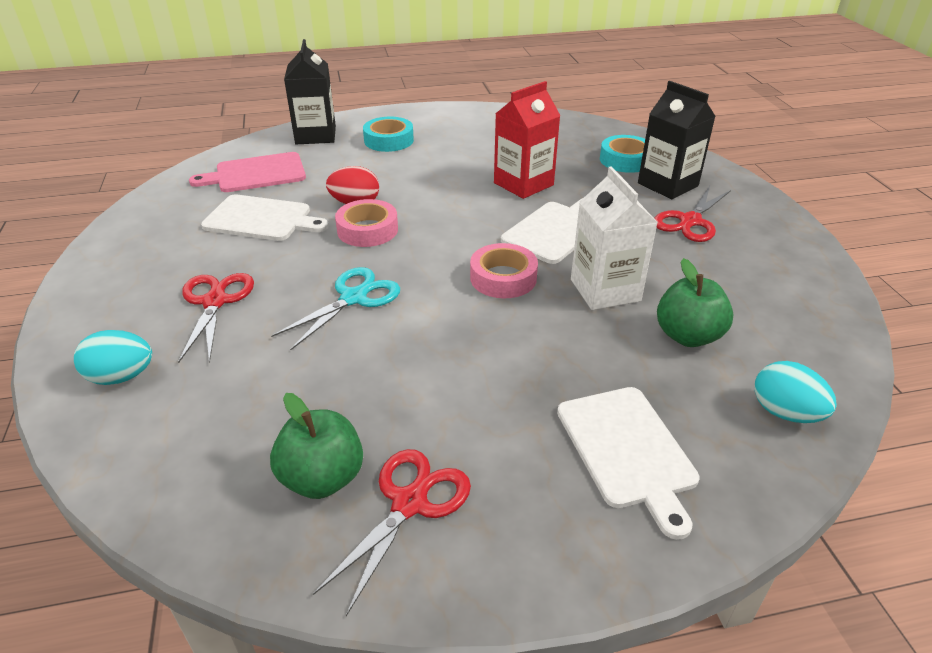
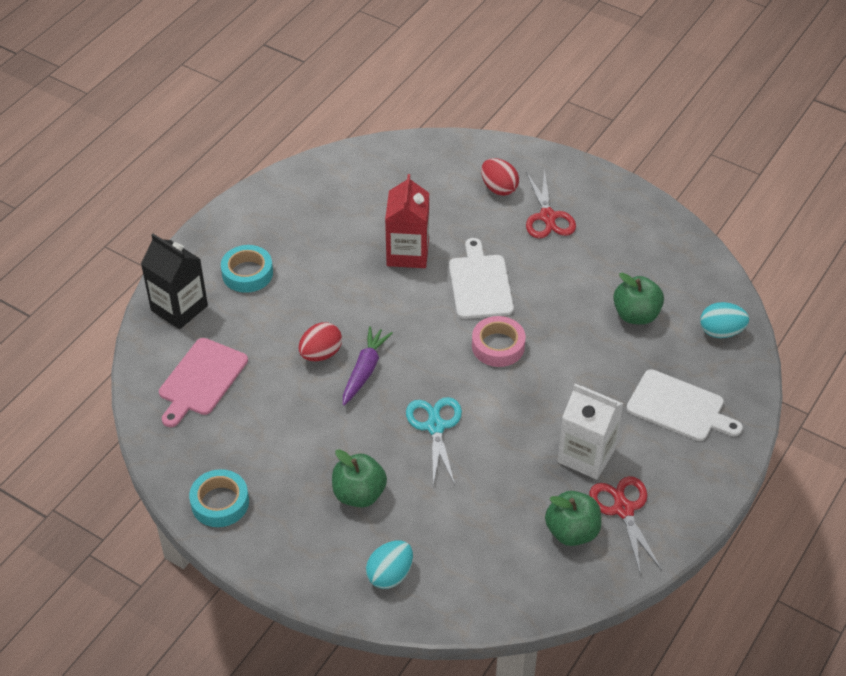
camera: 45 degrees left, 10 degrees up
(215, 302) = (359, 494): red scissors -> green apple
(261, 219) = (278, 415): white cutting board -> none
(367, 230) = (365, 370): pink tape -> purple carrot
(605, 290) = (562, 313): white carton -> white carton (586, 455)
(625, 160) = (445, 179): turquoise tape -> turquoise tape (220, 502)
(667, 184) = (499, 188): black carton -> red egg

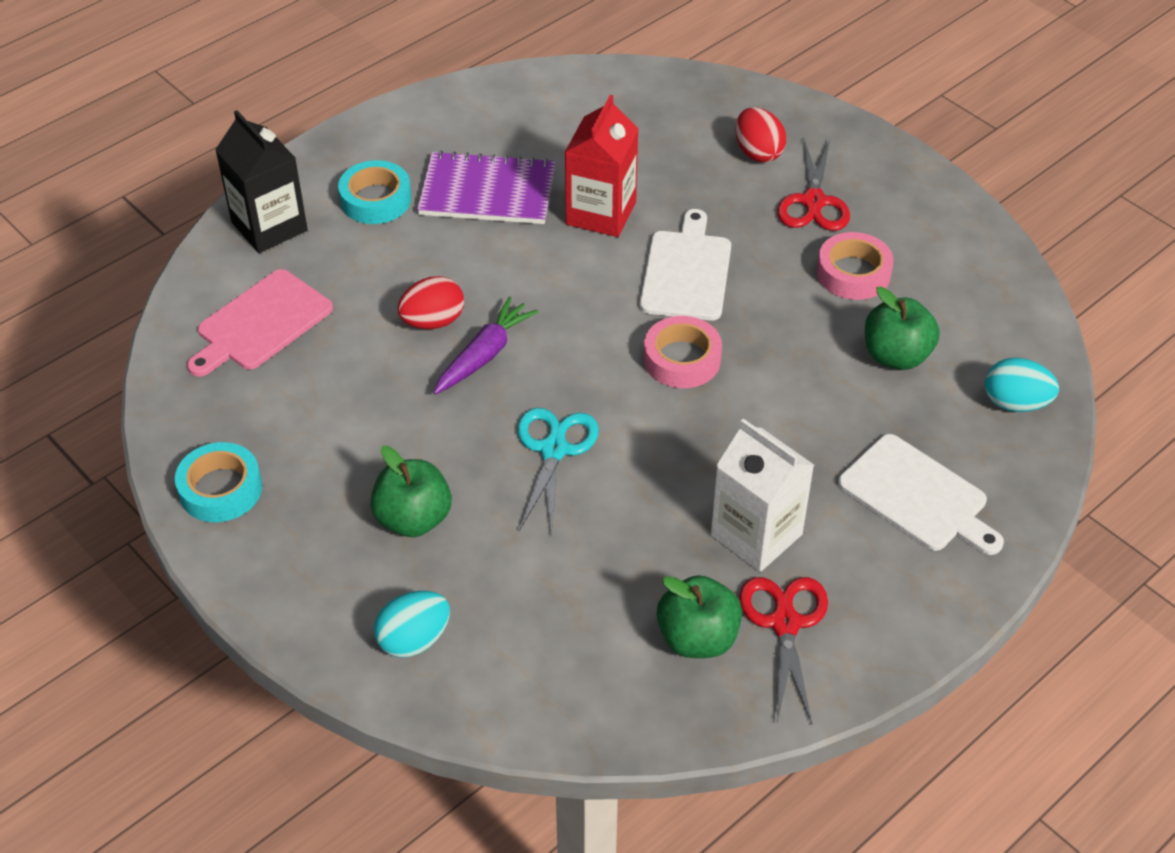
camera: 15 degrees right, 0 degrees up
(324, 252) = (487, 192): none -> purple notebook
(590, 263) = (853, 273): none -> pink tape

